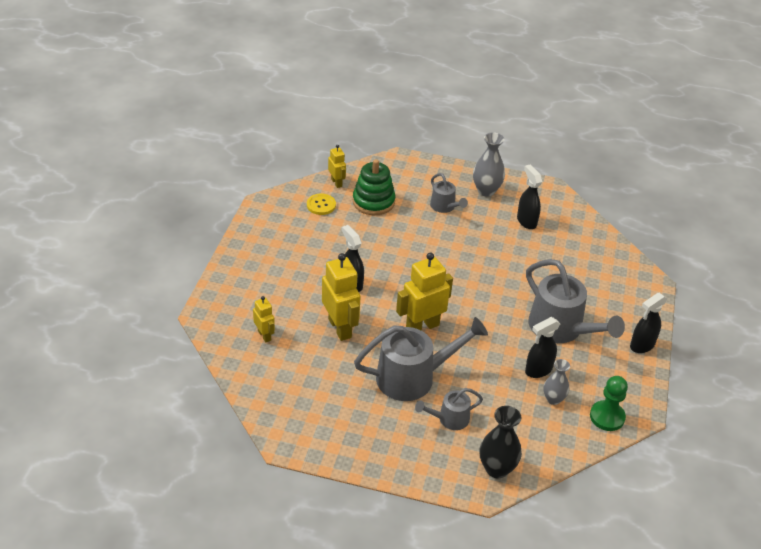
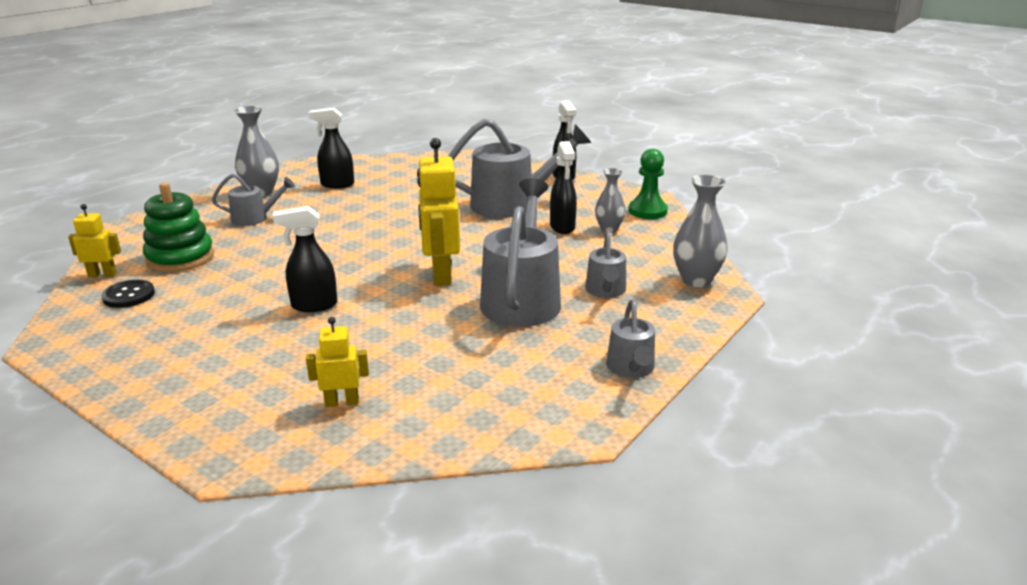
camera: 65 degrees left, 15 degrees down
(321, 205) = (129, 295): yellow button -> black button
(340, 328) = (389, 332): yellow robot -> none
(356, 453) = (631, 369): none -> grey watering can
(496, 468) = (696, 280): black vase -> grey vase

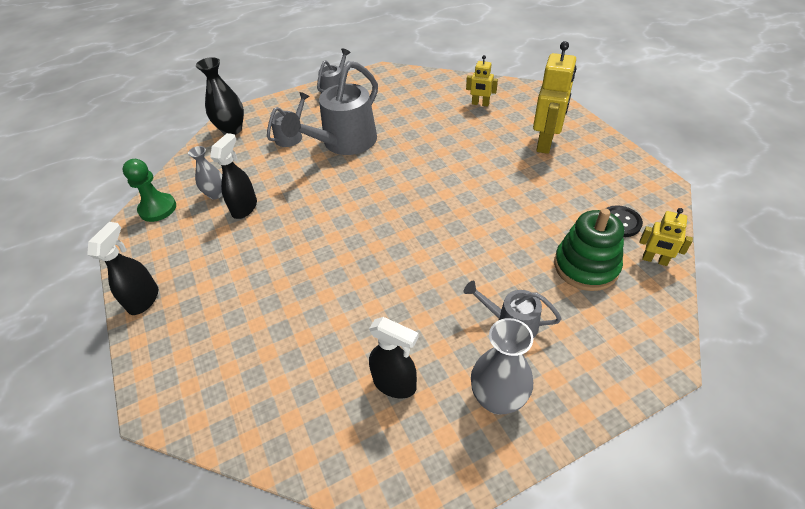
camera: 150 degrees left, 20 degrees up
(313, 305) = (478, 172): black spray bottle -> none
(441, 275) = (378, 178): yellow robot -> yellow robot (545, 143)
(512, 204) = (246, 260): grey watering can -> none
(696, 280) = (232, 130): grey vase -> black vase

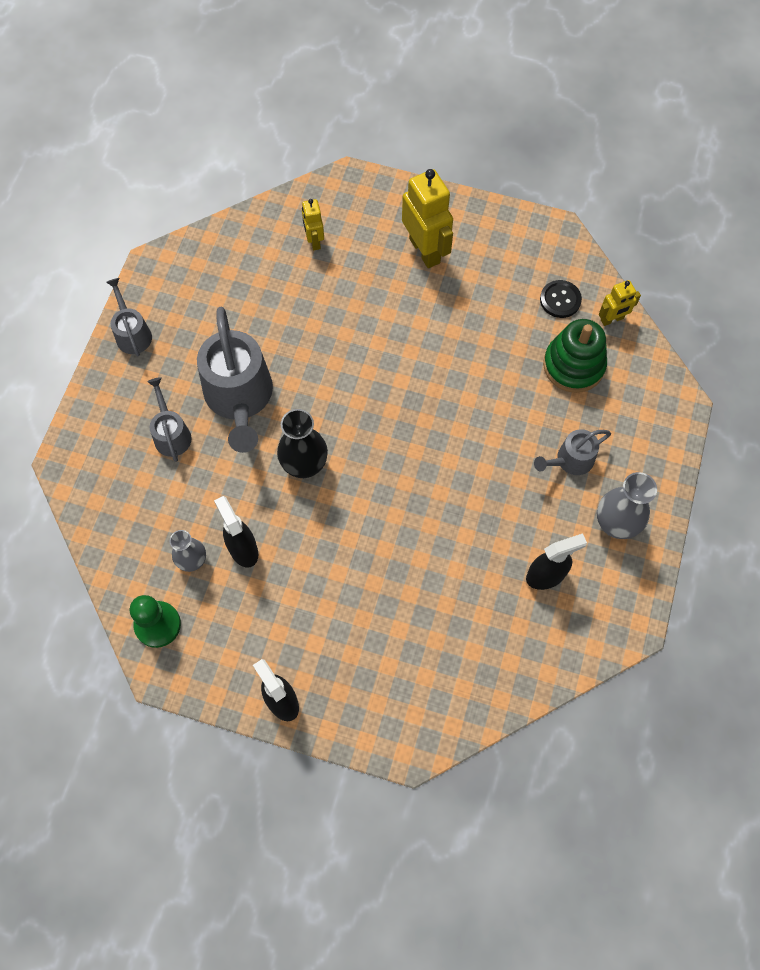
camera: 50 degrees left, 20 degrees up
(232, 130) = (93, 479): black vase -> black vase (304, 465)
(480, 104) = (314, 241): yellow robot -> yellow robot turned 105 degrees clockwise

